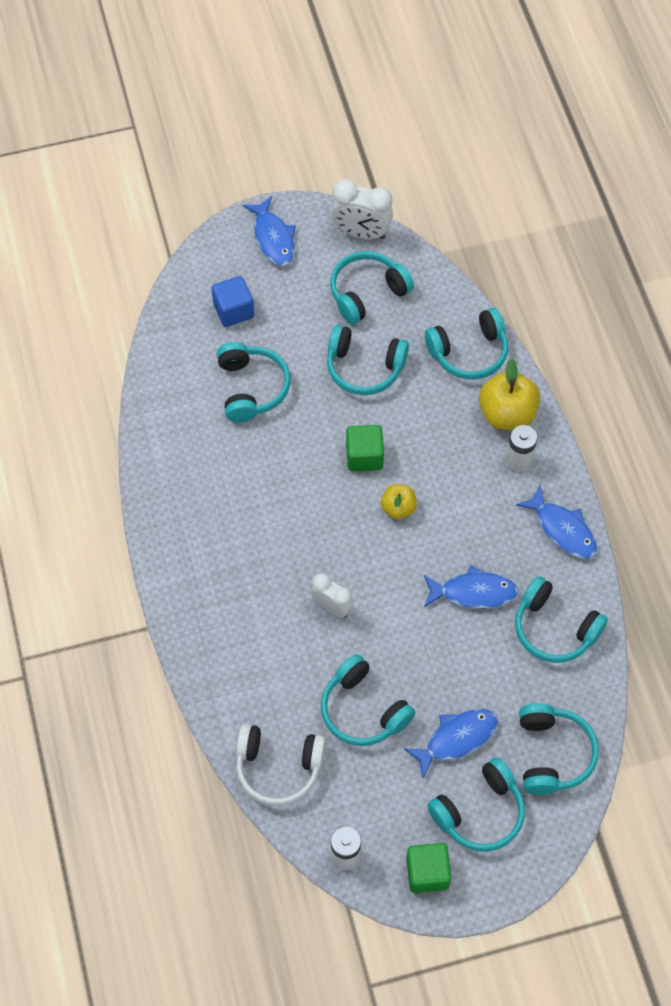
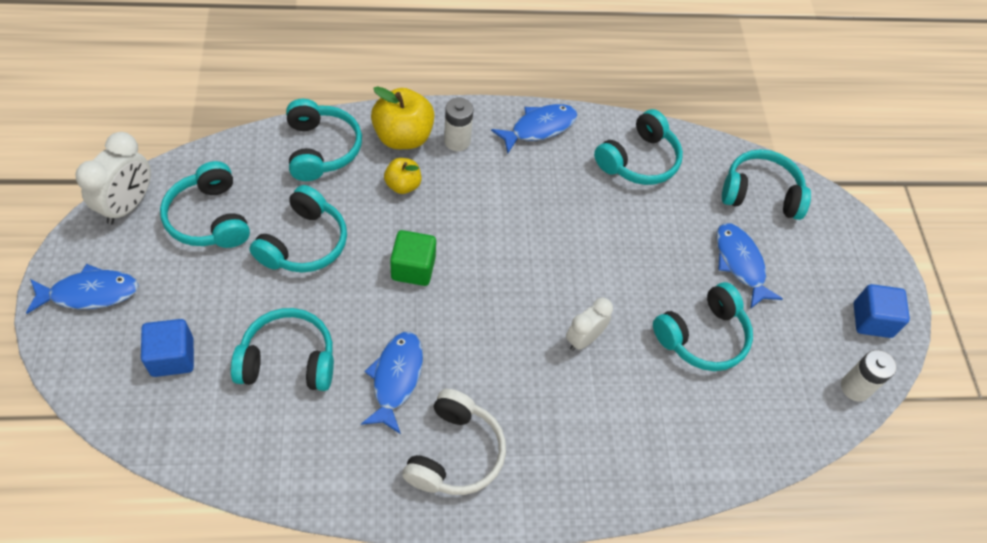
camera: 85 degrees left, 5 degrees down
(278, 767) = (759, 431): white headphones -> white headphones (455, 453)
(398, 508) = (483, 252): yellow apple -> yellow apple (403, 185)
(427, 873) = (872, 320): green cube -> blue cube
(473, 592) = (590, 212): blue fish -> blue fish (396, 378)
(479, 812) = (814, 263): turquoise headphones -> none

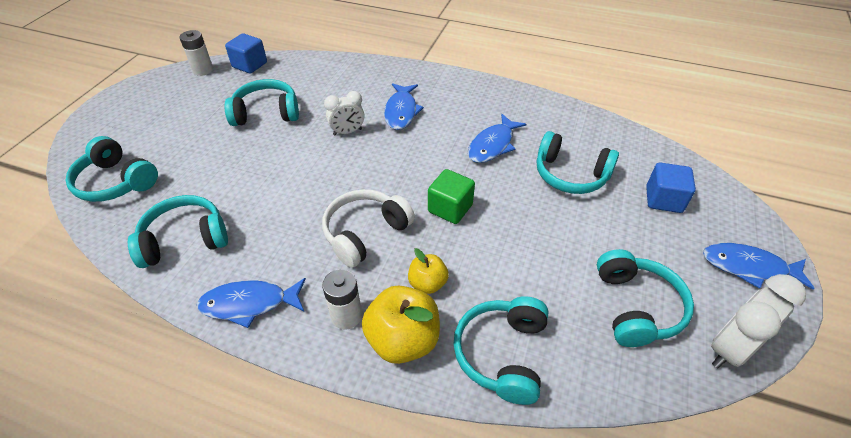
camera: 150 degrees left, 10 degrees down
(304, 243) = (542, 255): turquoise headphones -> none
(455, 453) = (469, 103): white headphones -> white headphones (365, 233)
(740, 263) = (193, 142): blue fish -> blue fish (401, 111)
(872, 320) = (148, 93): blue cube -> blue cube (250, 65)

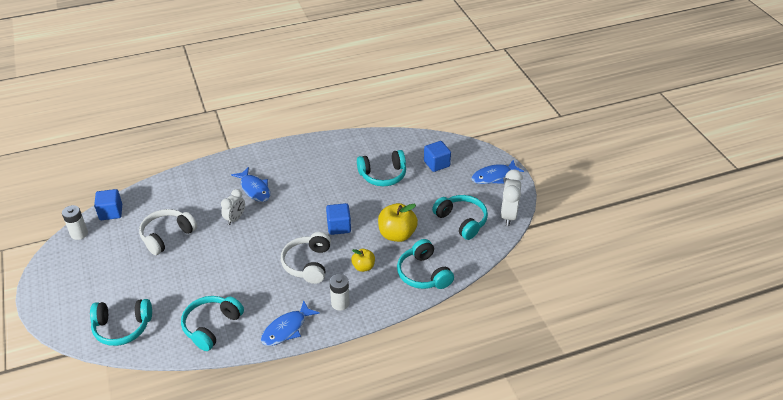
camera: 40 degrees left, 5 degrees down
(266, 113) = (167, 236): turquoise headphones -> white headphones
(403, 340) = (376, 296): yellow apple -> yellow apple (397, 234)
(450, 208) = (339, 227): green cube -> blue cube
(493, 145) = (328, 181): blue fish -> none

